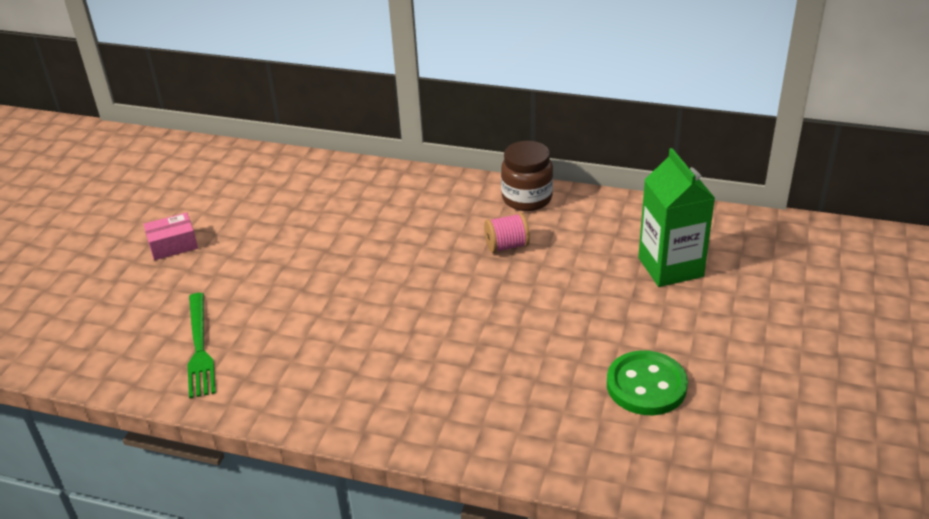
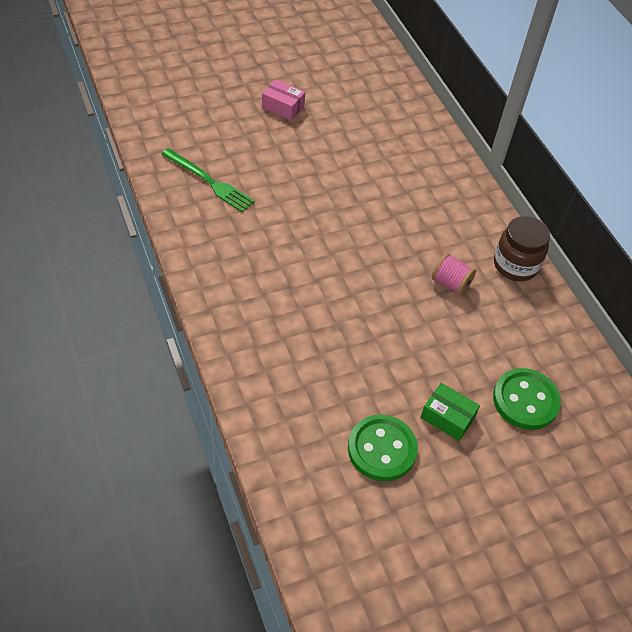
camera: 45 degrees right, 15 degrees up
(199, 347) = (209, 181): green fork -> green fork turned 90 degrees counterclockwise
(647, 323) = (447, 417): none -> green box
(670, 267) = (525, 400): green carton -> green button

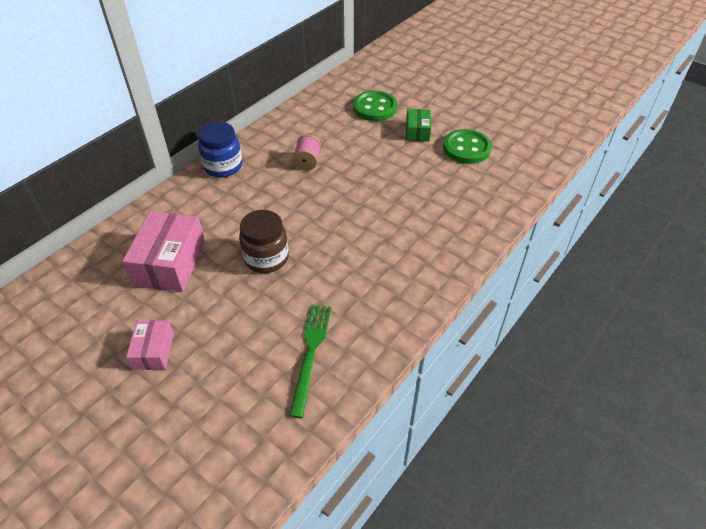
camera: 115 degrees left, 5 degrees down
(369, 140) = (170, 262): none -> pink box
(483, 216) = (223, 166): none -> blue jar
(515, 265) = (264, 139): brown jar -> brown jar (266, 258)

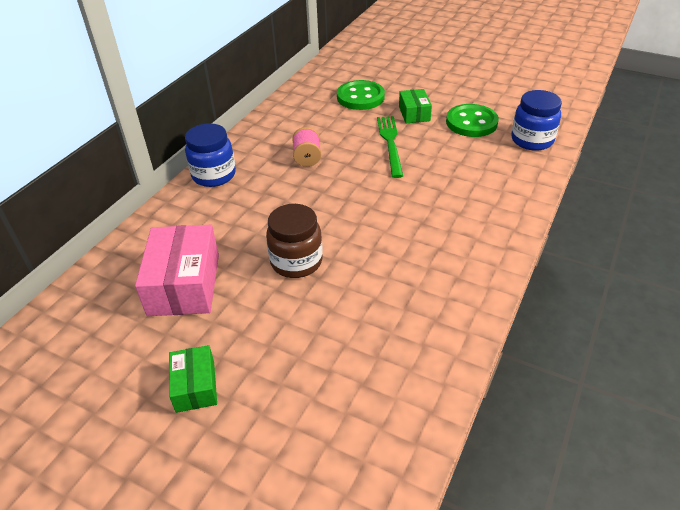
camera: 10 degrees left, 5 degrees down
(153, 351) = (195, 386): pink box -> green box
(310, 353) = (384, 355): green fork -> green fork (390, 143)
(515, 175) = (532, 140): none -> blue jar

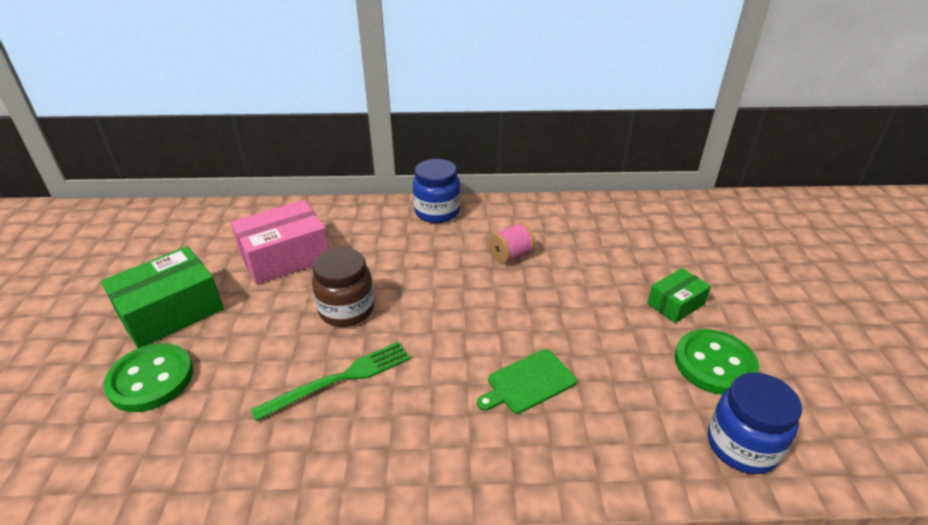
camera: 60 degrees right, 5 degrees down
(195, 386) = (171, 312): green box -> green box, size x1.78
(360, 97) = (660, 250): green button -> green button (151, 379)
(390, 143) = (594, 305): green fork -> green fork (339, 379)
(439, 196) = (528, 382): none -> green cutting board

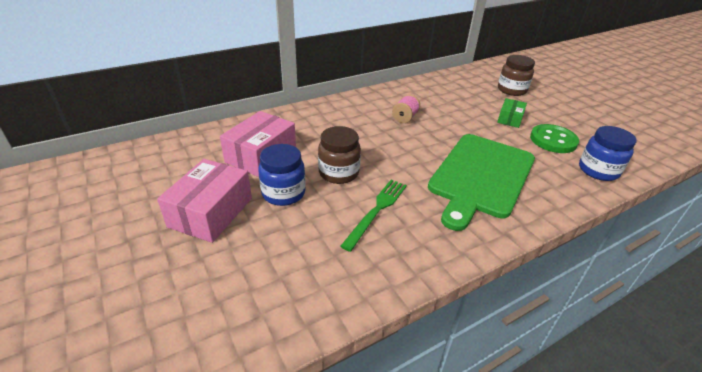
camera: 30 degrees left, 0 degrees up
(151, 379) = (245, 256): green button -> none
(171, 312) = (211, 212): green box -> pink box
(437, 212) = (336, 106): blue jar -> blue jar (283, 193)
(528, 382) = (480, 176): green cutting board -> green cutting board, size x2.35
(732, 254) = (511, 90): none -> brown jar

